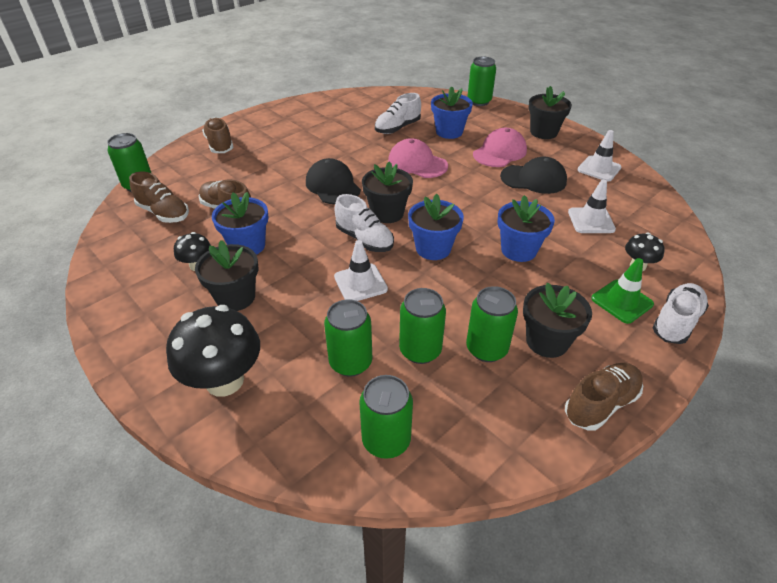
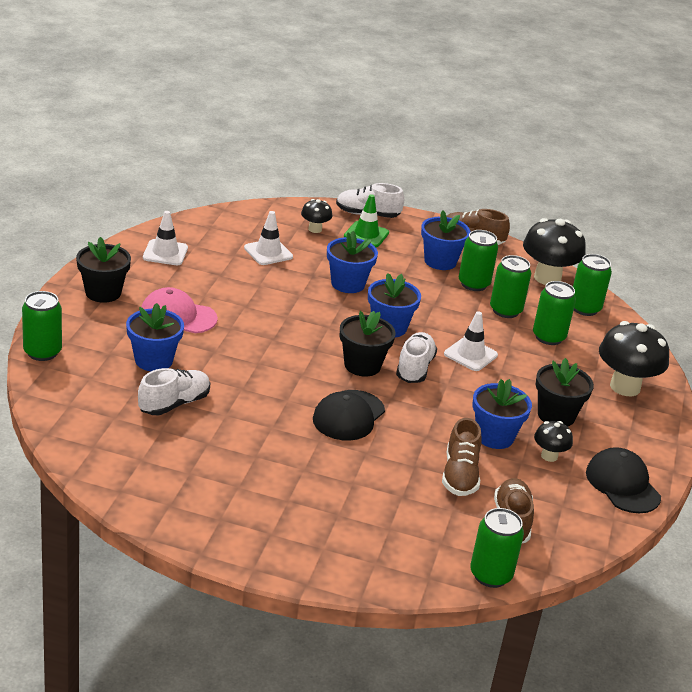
camera: 125 degrees left, 10 degrees down
(220, 145) = (345, 550): brown shoe -> none
(397, 128) = (174, 404): white shoe -> white shoe turned 60 degrees counterclockwise
(417, 163) = (250, 368): pink cap -> none
(475, 440) = (547, 278): none -> black mushroom
(533, 179) = (219, 288): black cap -> black cap (622, 484)
(547, 341) = (440, 261): black flower pot -> blue flower pot

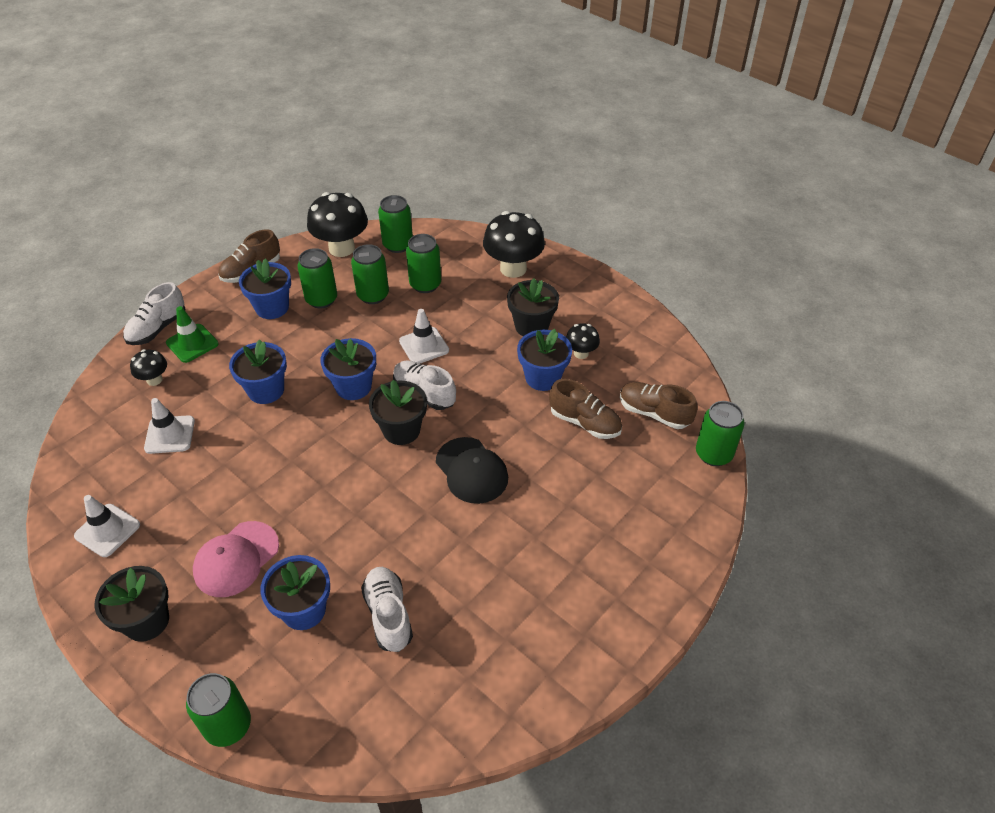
camera: 60 degrees left, 15 degrees up
(622, 484) = (631, 324): black cap -> none

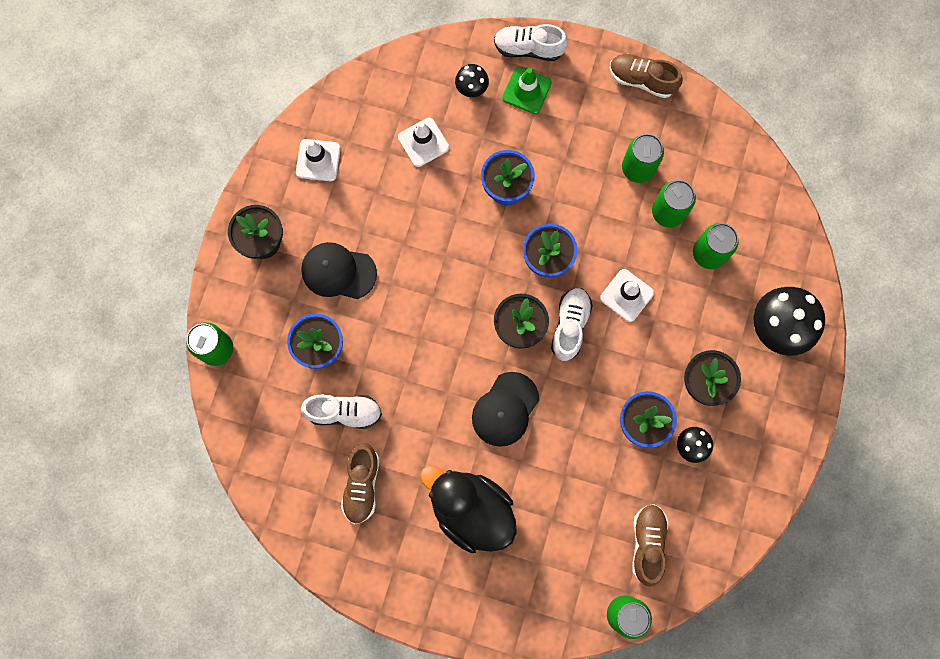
camera: 65 degrees right, 30 degrees up
(236, 559) = (338, 271): pink cap -> black cap
(272, 307) = (604, 130): blue flower pot -> none
(341, 248) = (718, 144): black mushroom -> none
(388, 615) = (344, 412): white shoe -> white shoe turned 45 degrees clockwise
(398, 245) = (752, 196): green can -> none
(556, 538) = (471, 510): none -> black duck
(585, 422) = (605, 484): brown shoe -> brown shoe (362, 485)

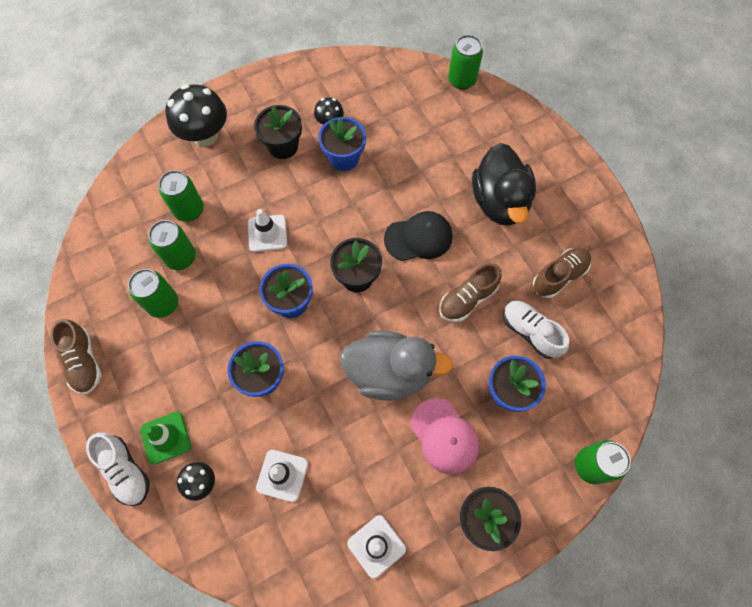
camera: 135 degrees left, 10 degrees down
(338, 271) = (444, 436): black cap -> pink cap
(420, 278) = (389, 372): none -> grey duck
(570, 326) = (323, 248): white shoe -> none
(647, 543) = (411, 100): brown shoe -> brown shoe (467, 299)

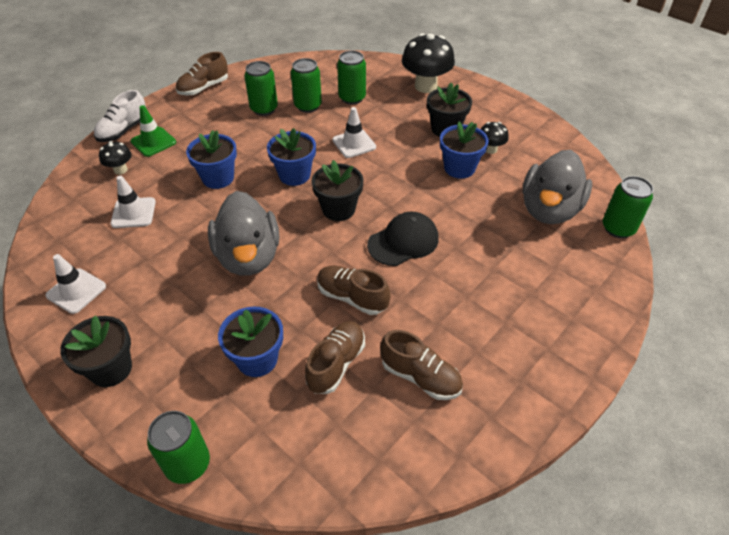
camera: 70 degrees right, 20 degrees down
(418, 238) = (403, 241): black cap -> black cap turned 90 degrees counterclockwise
(423, 115) = (549, 210): none -> grey duck
(444, 436) = (193, 315): pink cap -> none
(499, 202) = (485, 297): black duck -> none
(530, 332) = (336, 364): white shoe -> brown shoe

